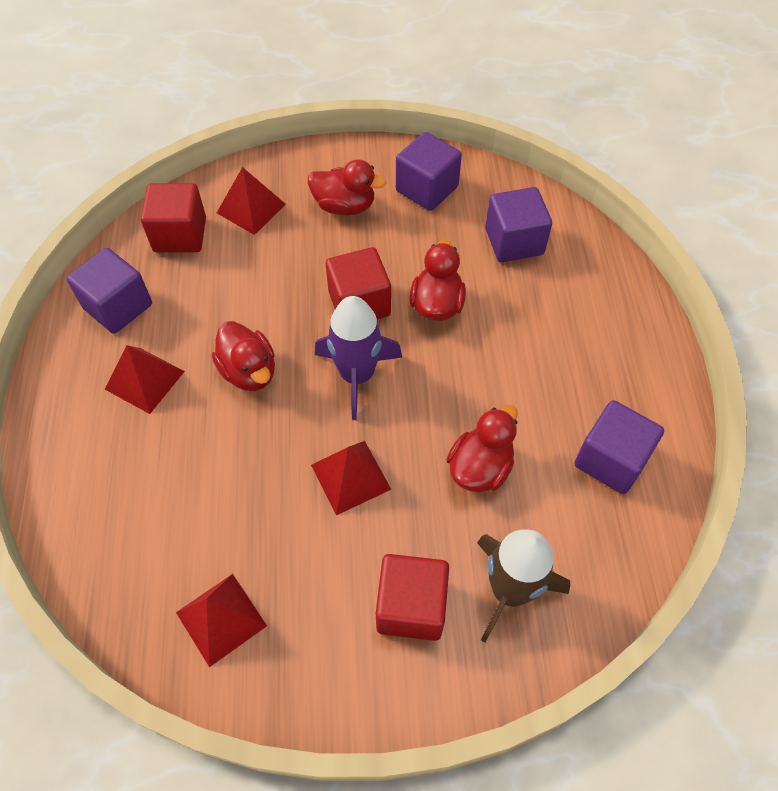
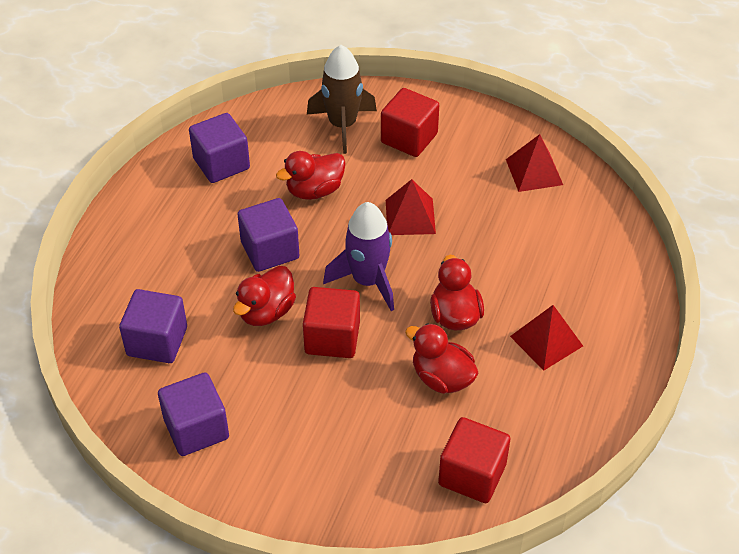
camera: 155 degrees left, 10 degrees down
(118, 306) = (555, 418): purple cube -> purple cube (270, 250)
(251, 208) = (387, 478): red pyramid -> none
(344, 206) = (290, 442): red duck -> red duck (442, 378)

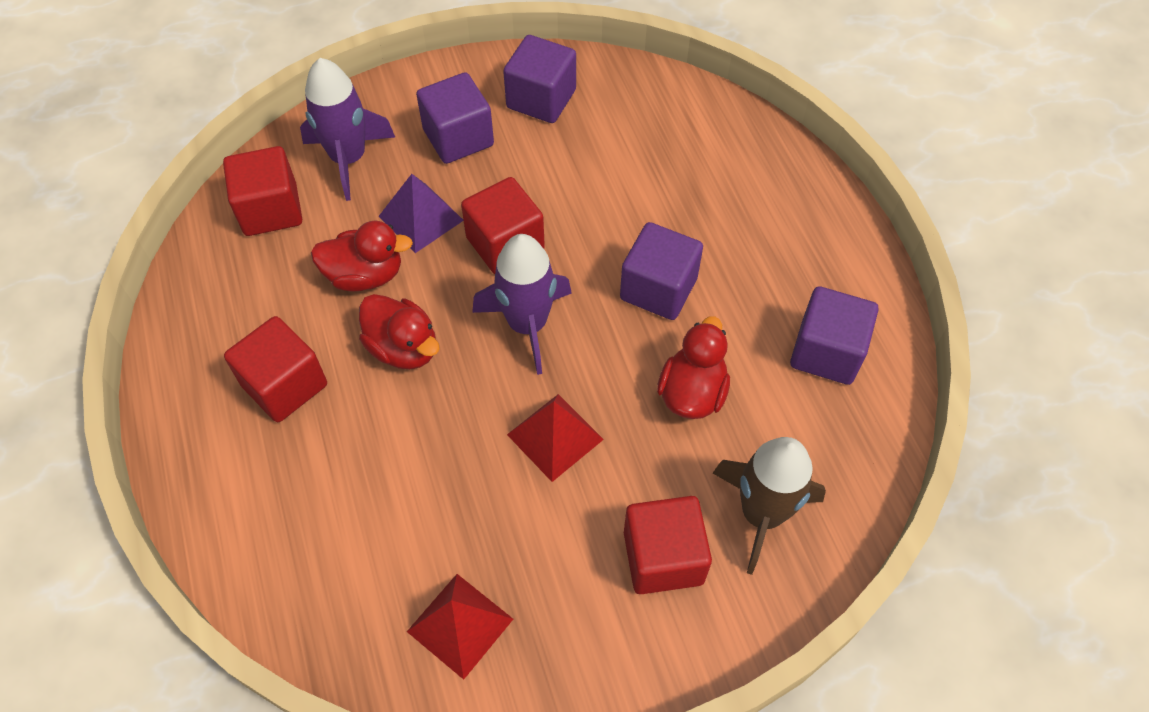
camera: 140 degrees right, 10 degrees up
(157, 341) = (655, 139): purple cube -> purple cube (458, 138)
(266, 312) = (592, 226): red duck -> none
(370, 394) = (421, 218): none -> purple pyramid
(382, 478) = (349, 159): none -> purple rocket
(546, 341) = (285, 385): red pyramid -> red cube

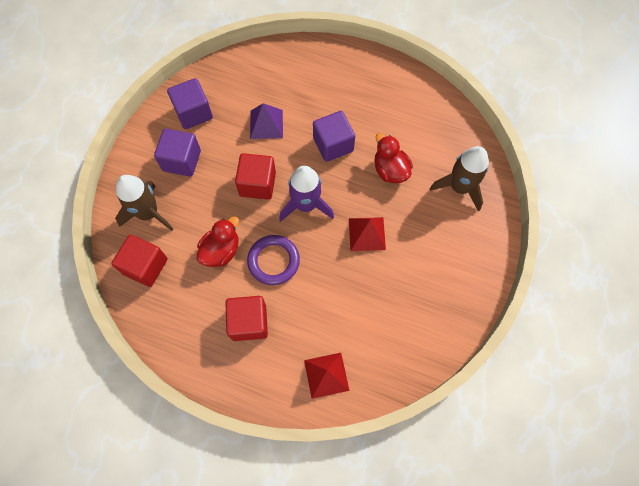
camera: 50 degrees left, 10 degrees up
(349, 159) = (148, 213): purple rocket -> brown rocket
(403, 348) = (273, 261): red duck -> purple ring
(421, 218) = (212, 207): purple pyramid -> purple pyramid (266, 124)
(460, 625) = (418, 328): red pyramid -> red pyramid (326, 375)
(663, 557) = (449, 234): red cube -> none
(826, 352) = (413, 111): purple cube -> none

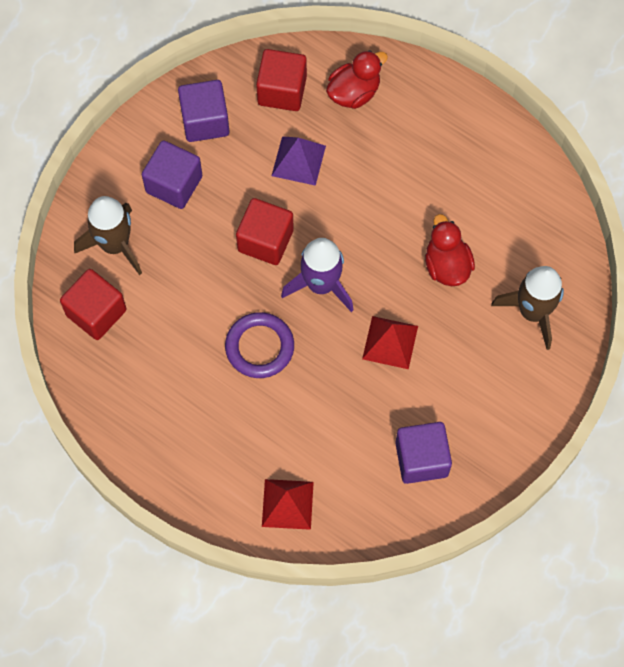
camera: 15 degrees right, 0 degrees up
(221, 250) = (196, 317): red duck -> red duck (354, 92)
(249, 322) = (209, 415): red cube -> red cube (282, 91)
(333, 145) = (380, 211): purple cube -> purple cube (421, 459)

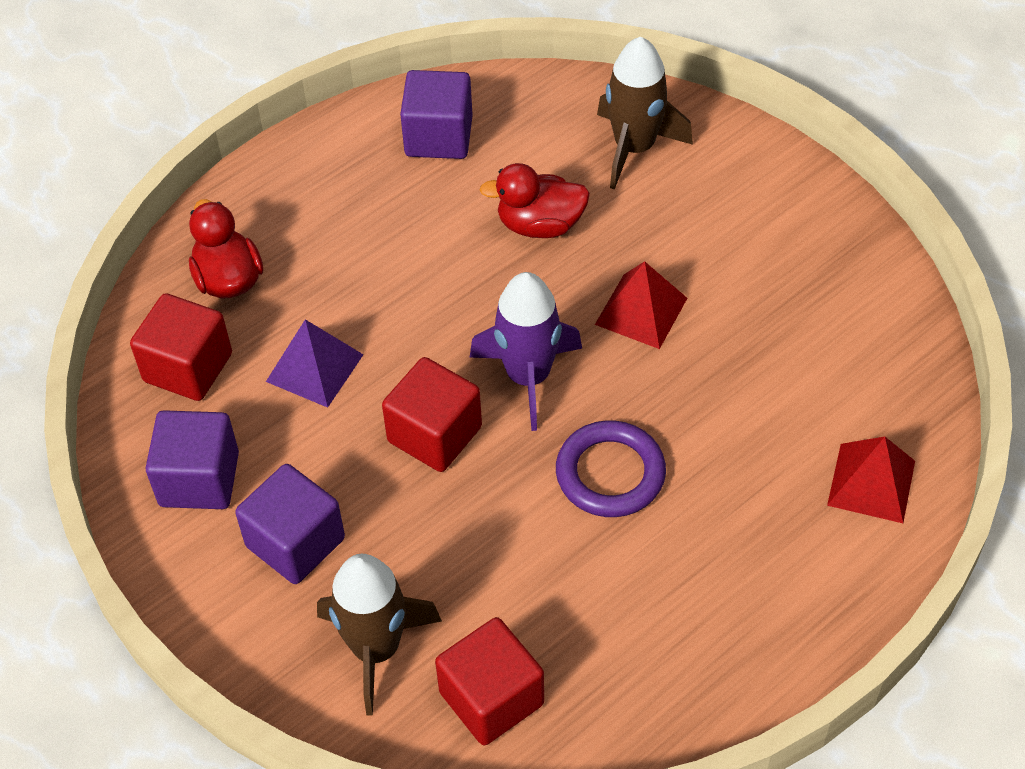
camera: 75 degrees left, 15 degrees down
(421, 459) = (826, 308): purple cube -> purple cube (438, 136)

